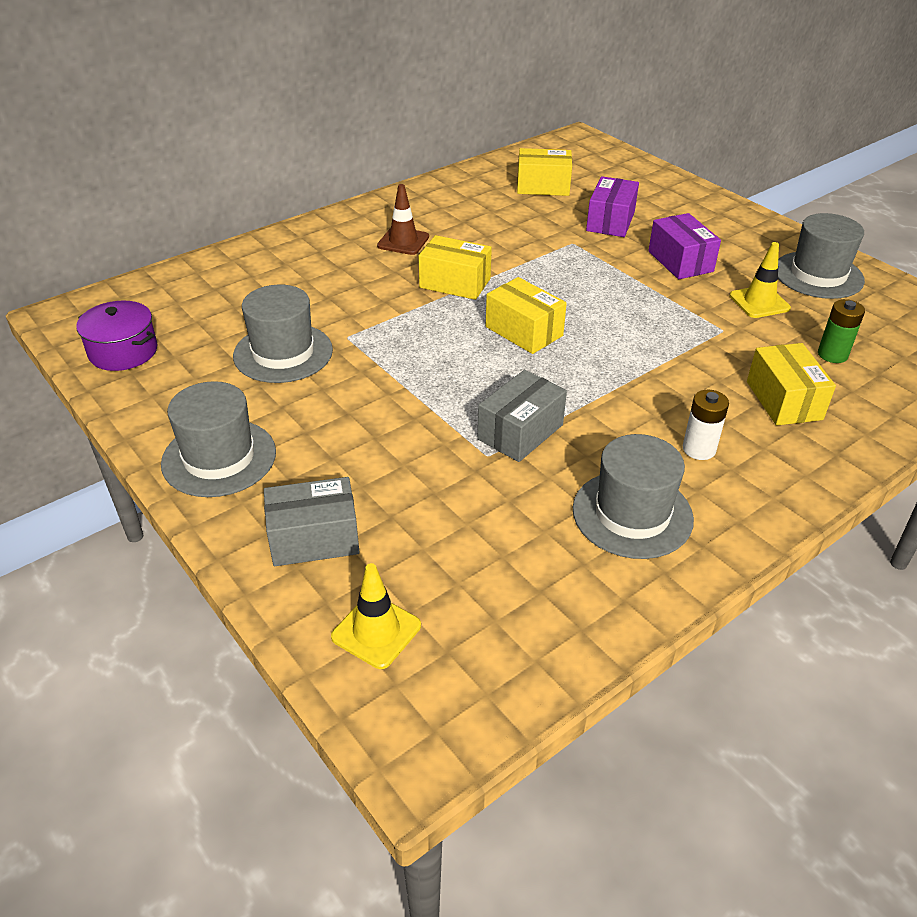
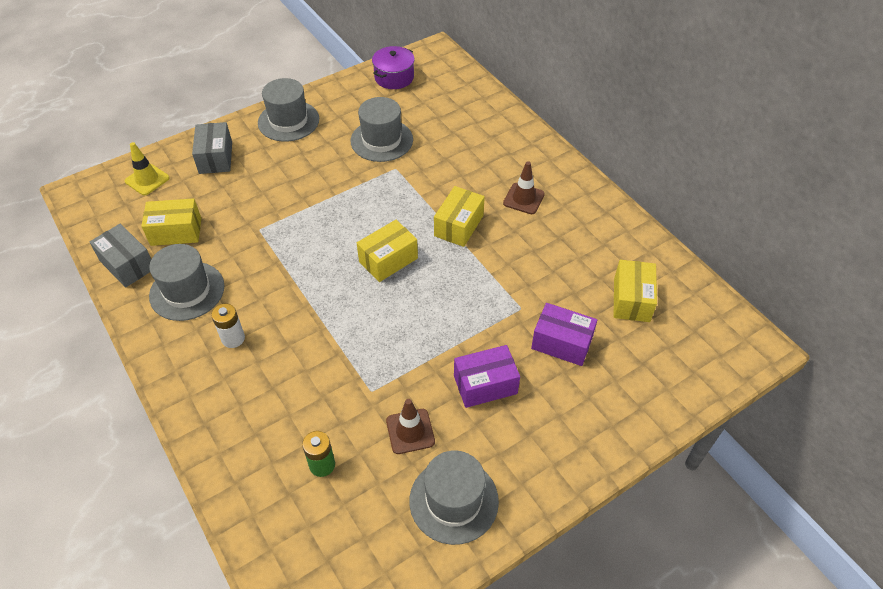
camera: 95 degrees right, 10 degrees up
(520, 432) = (276, 246): grey box -> grey box (127, 264)
(759, 302) = (410, 431): yellow traffic cone -> brown traffic cone
(784, 400) = (271, 407): yellow box -> yellow box (176, 232)

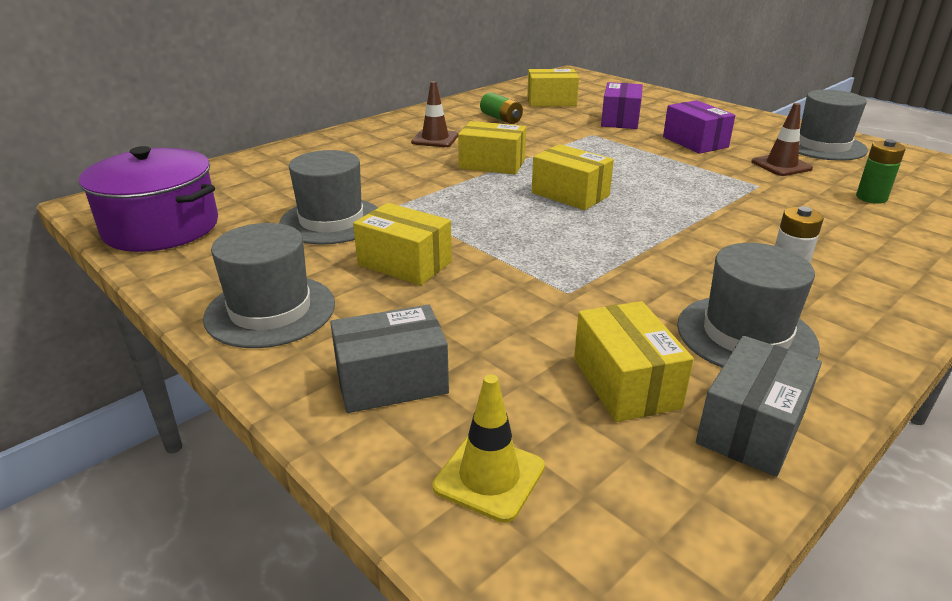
camera: 100 degrees left, 20 degrees down
(317, 168) = (404, 263): none -> yellow box
(394, 77) = (161, 227): purple pot -> purple pot, size x1.55
(575, 249) = (501, 118): none -> green battery

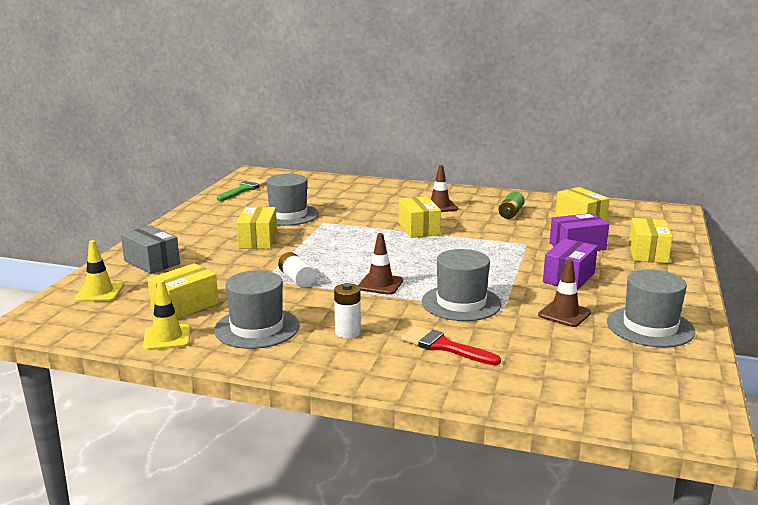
camera: 60 degrees right, 10 degrees down
(161, 227) = (243, 189): purple pot -> green brush
(270, 311) = (189, 228): grey hat -> grey hat (461, 303)
(570, 194) = (398, 257): yellow box -> yellow box (648, 253)
(587, 268) = (296, 279): none -> white battery
(647, 223) = (380, 284): none -> brown traffic cone
(751, 427) = (167, 338): grey box -> yellow traffic cone
(843, 233) = (444, 346): none -> red brush
(871, 198) = (538, 354): green battery -> none

